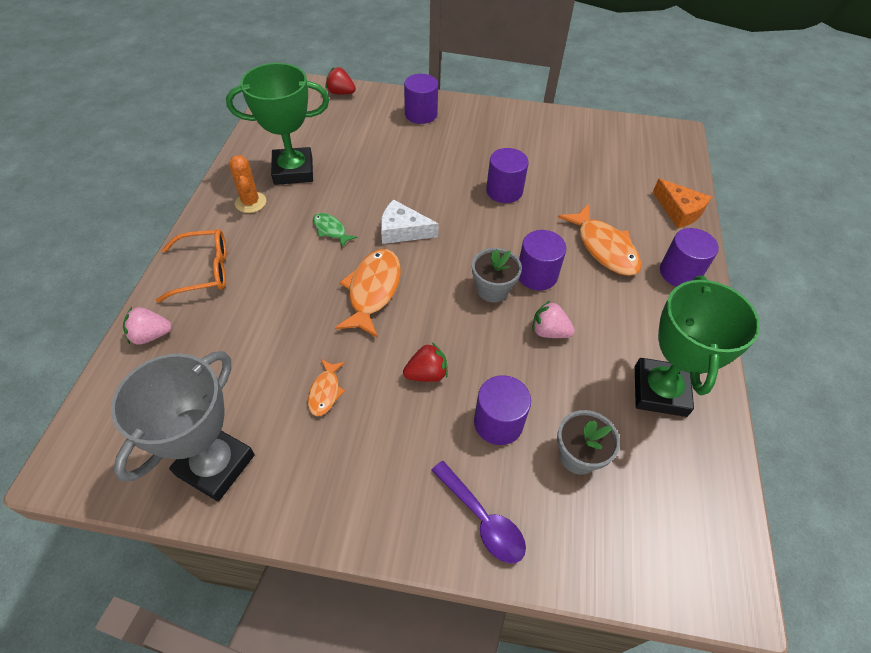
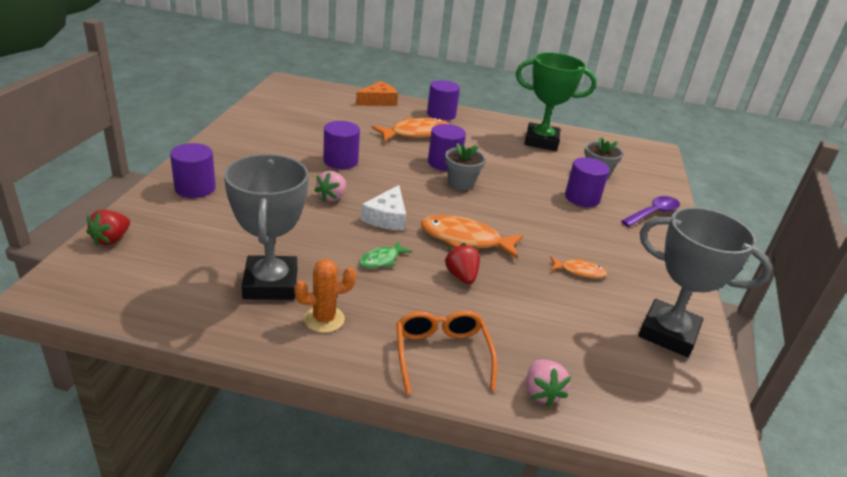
camera: 90 degrees left, 20 degrees down
(293, 171) = (271, 284): green trophy -> grey trophy
(426, 374) = (549, 221): red strawberry -> red strawberry (461, 276)
(549, 331) = (500, 167): pink strawberry -> pink strawberry (332, 197)

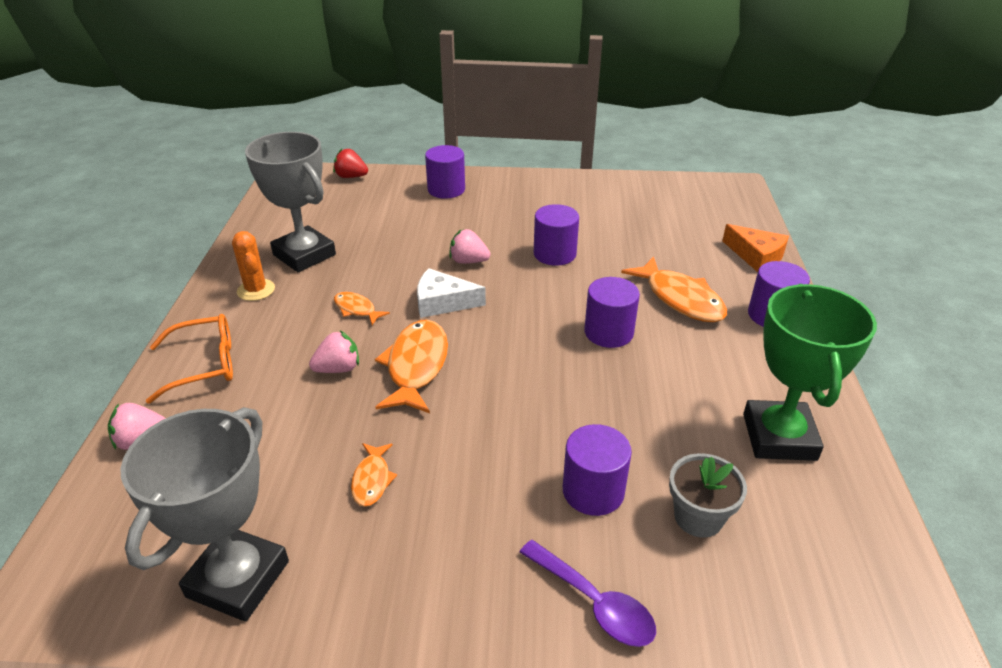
camera: 85 degrees right, 5 degrees up
(271, 284) = (304, 255): grey trophy -> grey trophy turned 60 degrees clockwise
(381, 260) = (356, 309): green fish -> orange fish
(461, 183) = (560, 352): grey flower pot -> none
(461, 276) = (338, 369): red strawberry -> pink strawberry

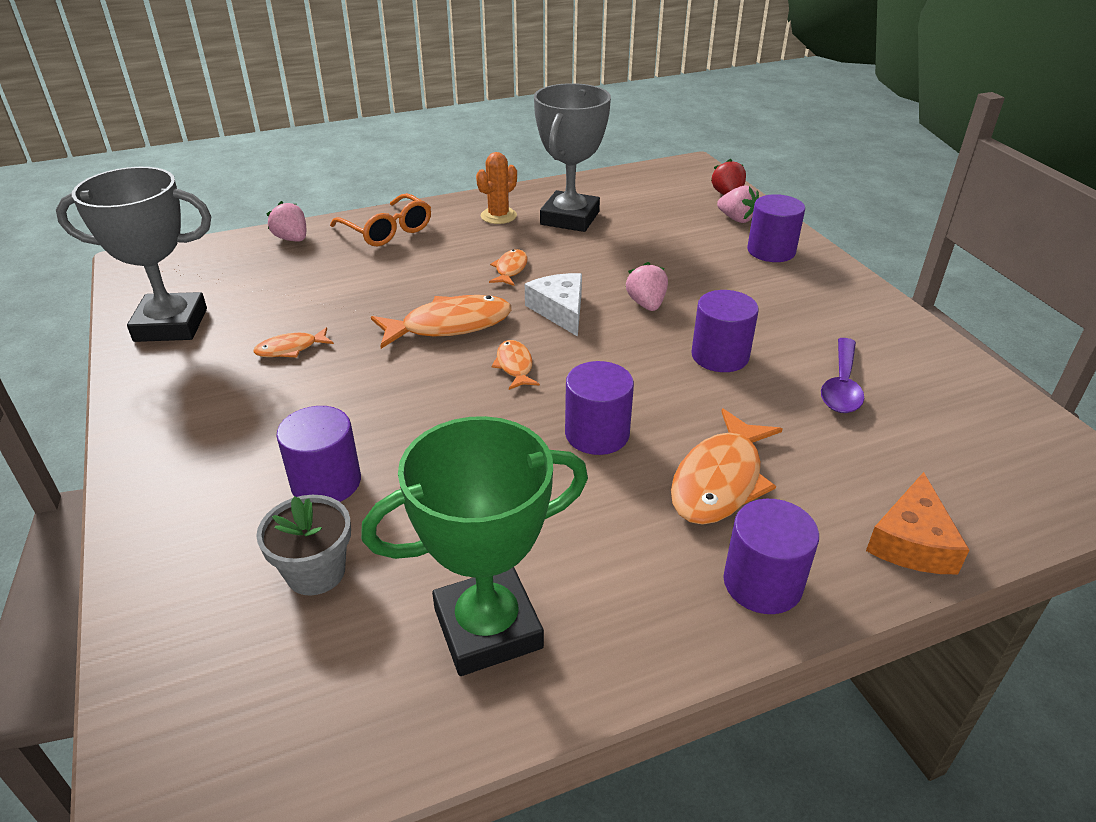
camera: 65 degrees right, 0 degrees up
(338, 369) = (420, 288): pink strawberry -> pink strawberry (737, 219)
(502, 347) = (514, 366): none -> orange fish
(594, 603) = (181, 517): purple spoon -> purple spoon (841, 386)

